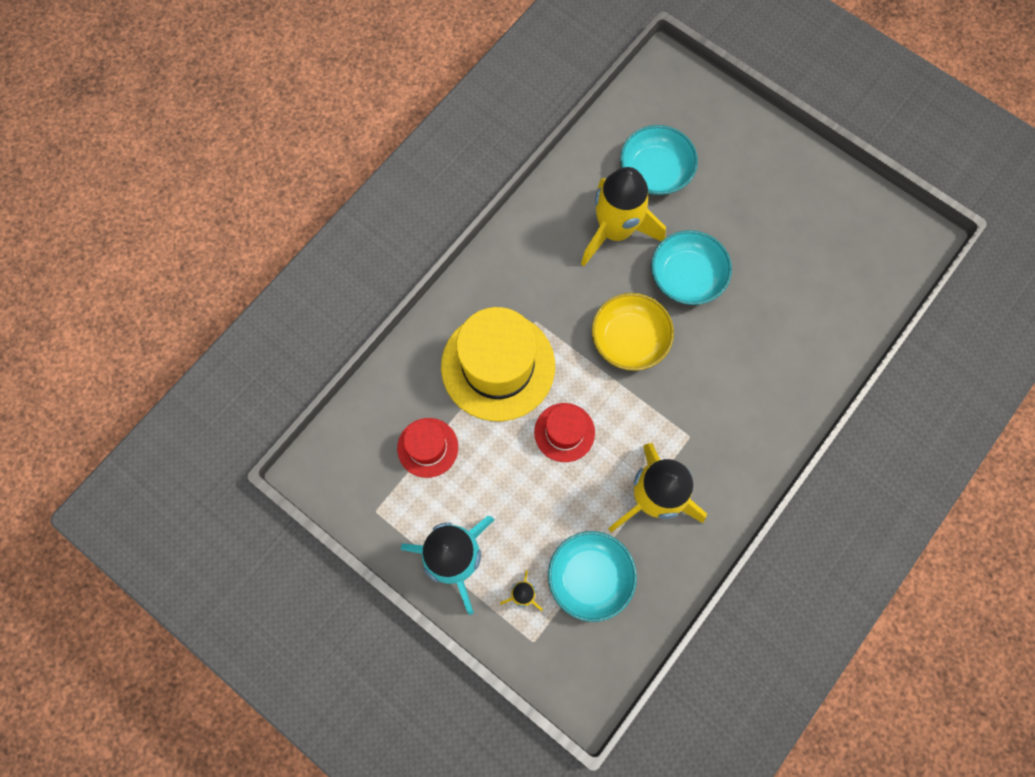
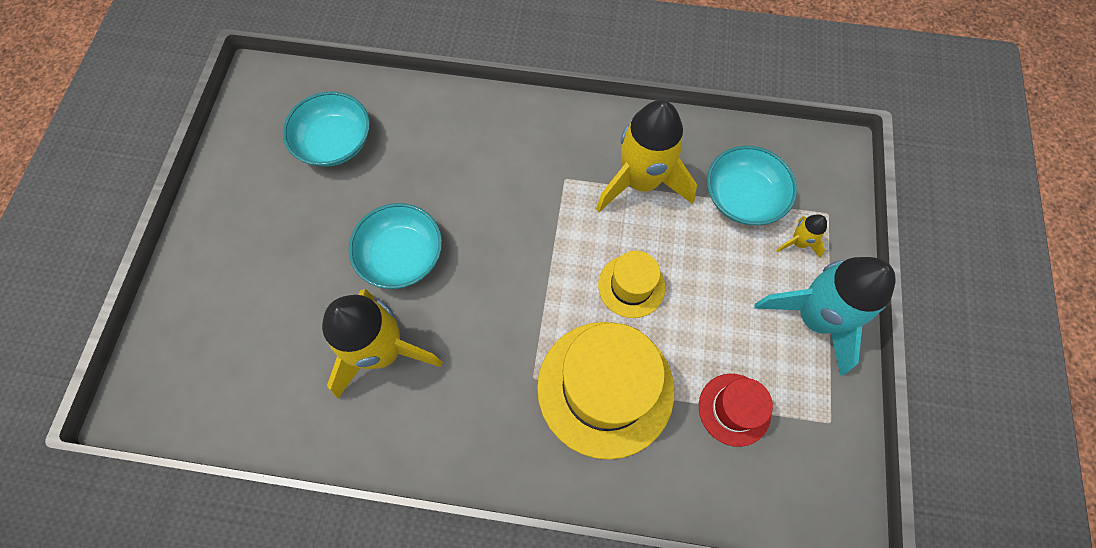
camera: 120 degrees left, 5 degrees down
(564, 432) = (631, 286): red hat -> yellow hat
(629, 339) = (500, 275): yellow bowl -> none
(655, 171) = (286, 347): turquoise bowl -> turquoise bowl (335, 142)

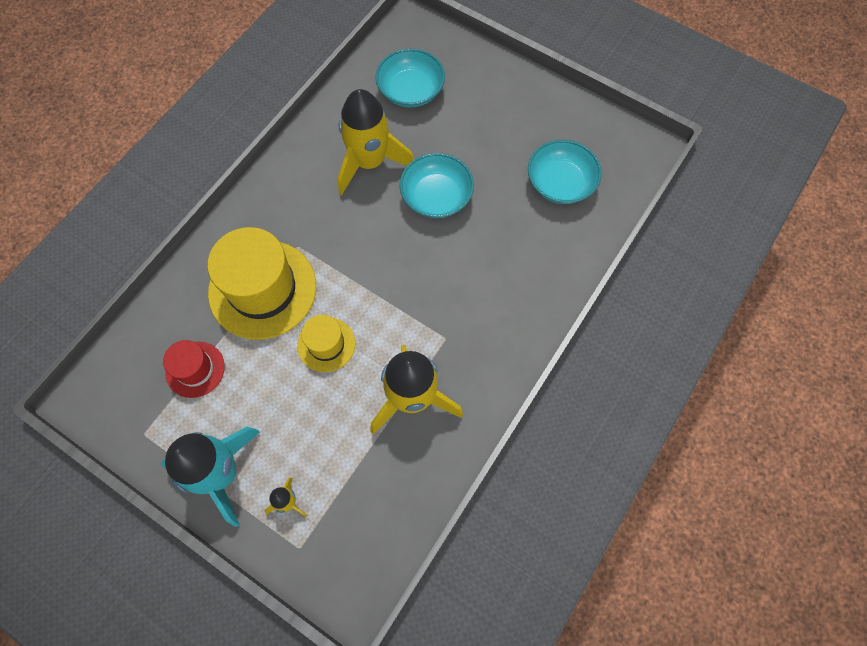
camera: 115 degrees right, 0 degrees up
(743, 197) = (354, 479): turquoise bowl -> turquoise bowl (411, 90)

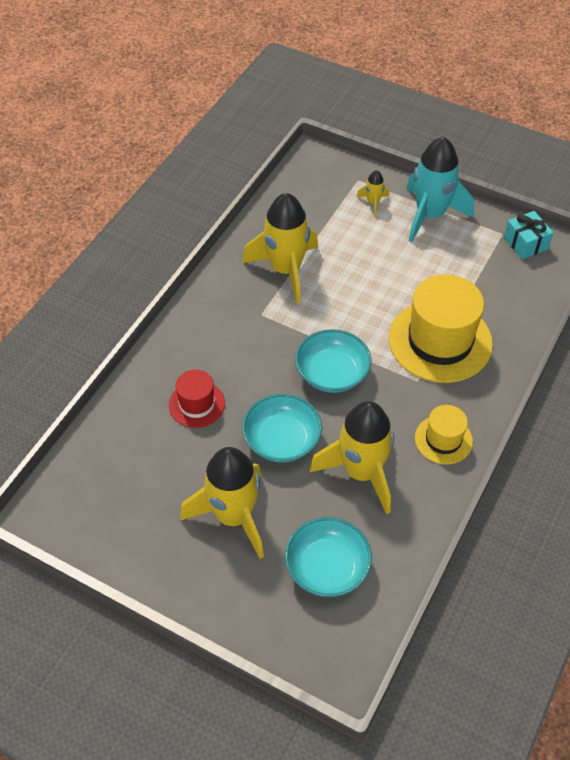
camera: 175 degrees right, 15 degrees down
(122, 415) = (525, 243): none -> turquoise gift
(195, 369) = (478, 277): red hat -> red hat (197, 404)
(326, 344) = (368, 302): yellow hat -> yellow hat (443, 439)
(483, 134) = (233, 516): none -> yellow rocket
(560, 183) = (145, 465): turquoise bowl -> turquoise bowl (332, 373)

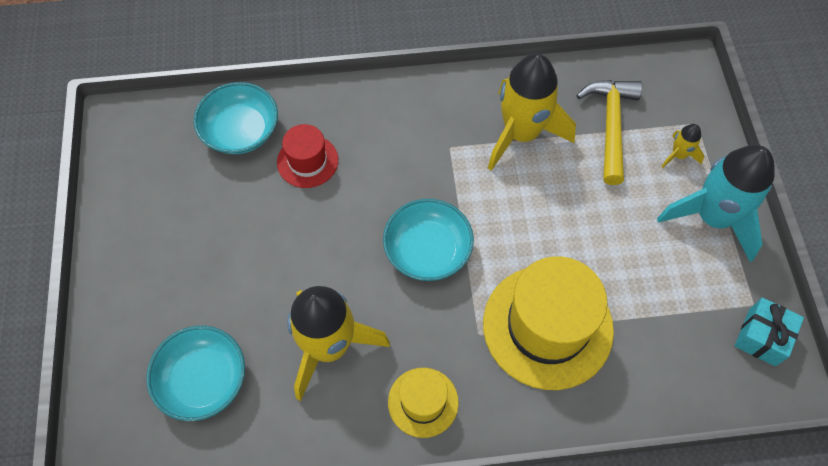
camera: 55 degrees right, 10 degrees up
(233, 516) = (208, 267): yellow rocket -> none
(282, 440) = (318, 254): turquoise bowl -> turquoise bowl (241, 131)
(322, 221) = (610, 126): none -> yellow hammer

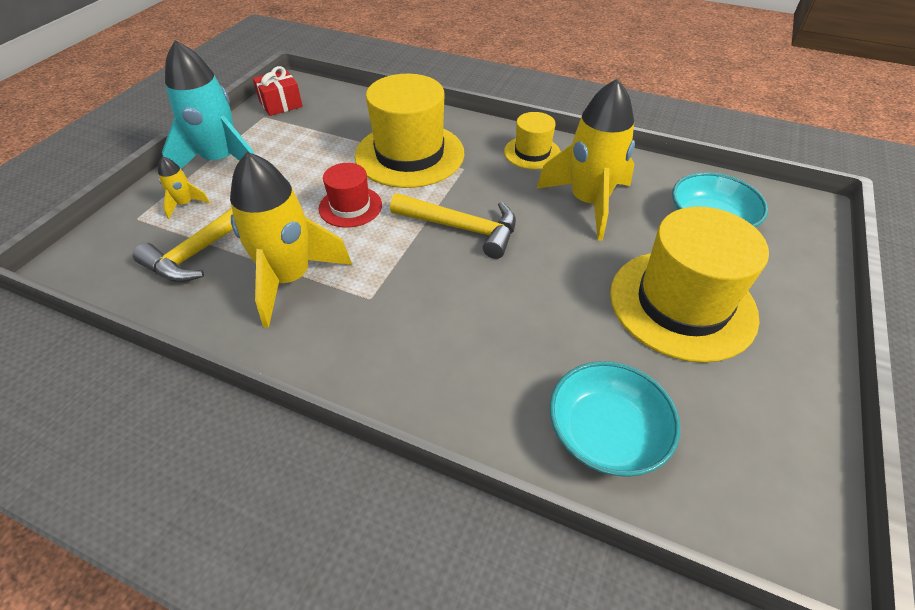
camera: 150 degrees left, 15 degrees down
(211, 259) = (682, 304): none -> yellow hat
(307, 161) = (534, 354): red hat -> red hat (350, 207)
(427, 250) = (462, 228): turquoise bowl -> yellow hammer
(762, 337) = (281, 104): turquoise gift -> red gift

